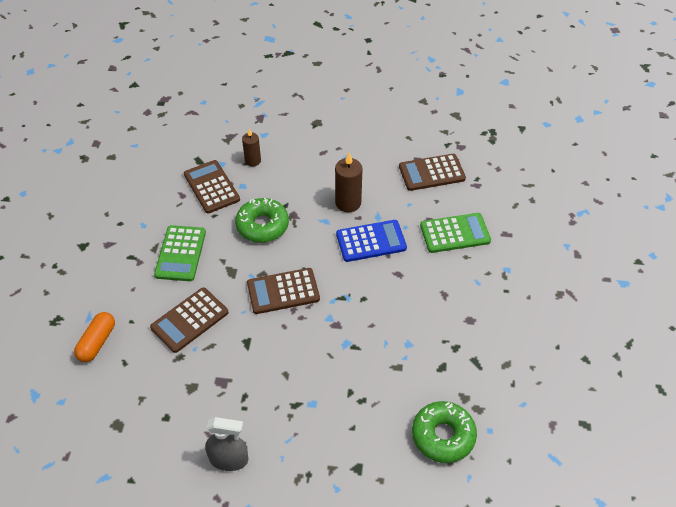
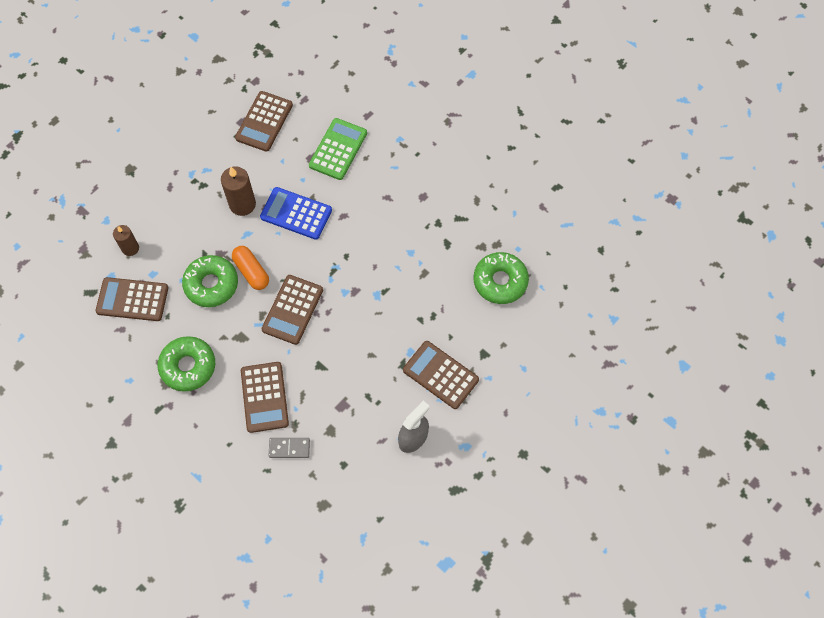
camera: 55 degrees left, 15 degrees up
(97, 342) = (230, 482): orange capsule -> orange capsule (251, 271)
(155, 366) = (289, 448): none -> grey domino
(180, 253) = (188, 366): green calculator -> green donut
(308, 443) = (440, 375): none -> brown calculator
(371, 241) = (296, 214): blue calculator -> blue calculator turned 90 degrees counterclockwise

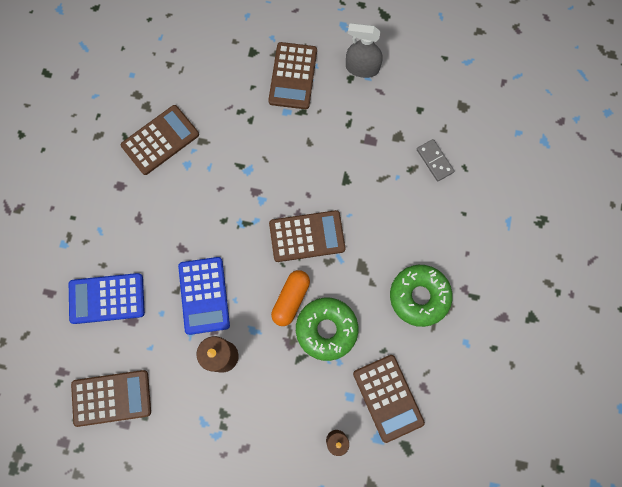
camera: 120 degrees left, 10 degrees up
(264, 397) = (404, 209): brown calculator -> brown calculator (160, 140)
(338, 149) = (107, 298): green calculator -> blue calculator
(500, 281) = (174, 73): green donut -> none

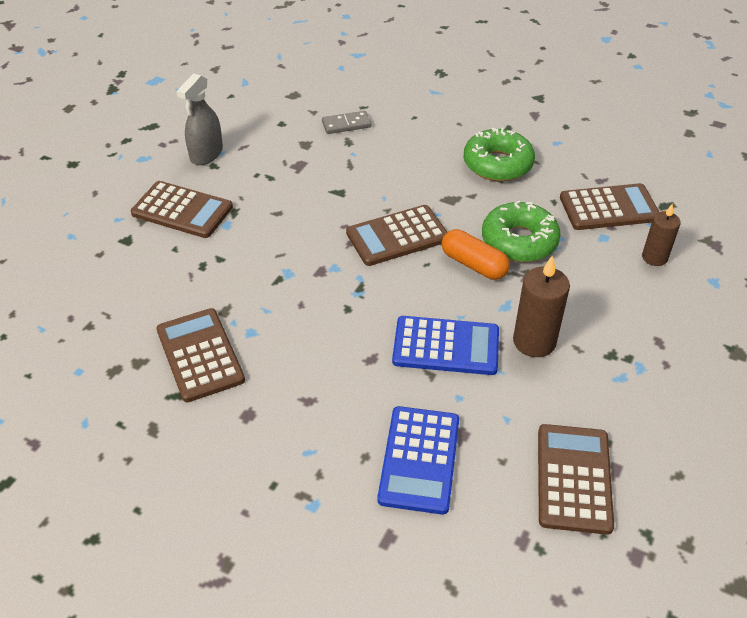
camera: 75 degrees left, 30 degrees down
(307, 236) = (397, 236): brown calculator -> brown calculator turned 120 degrees counterclockwise

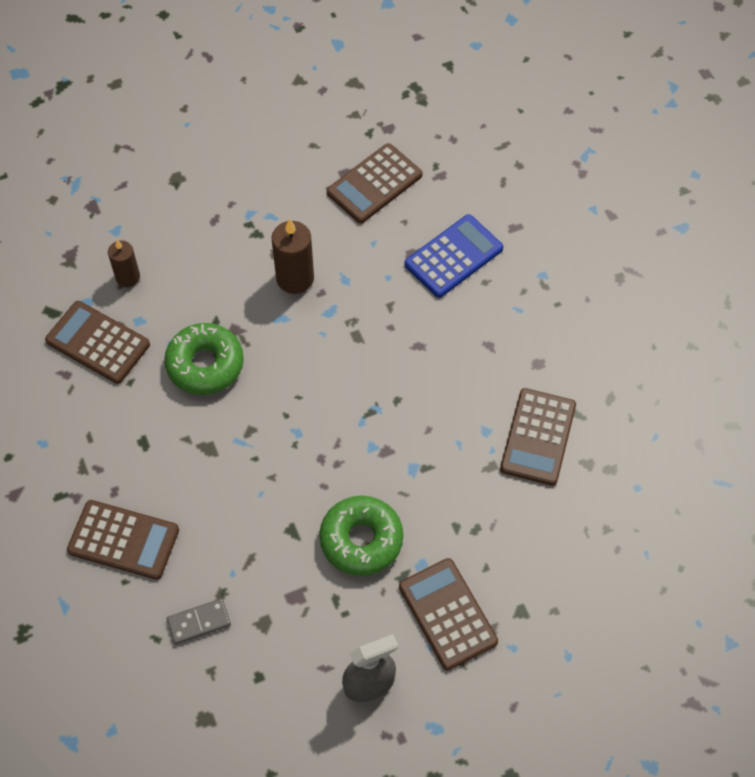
camera: 140 degrees left, 15 degrees up
(346, 124) = (199, 622): grey domino -> grey domino turned 45 degrees counterclockwise
(397, 236) = (292, 441): brown calculator -> brown calculator (123, 540)
(446, 346) = (358, 318): blue calculator -> none
(473, 264) = (264, 369): orange capsule -> none
(497, 164) = (123, 457): green donut -> green donut (361, 540)

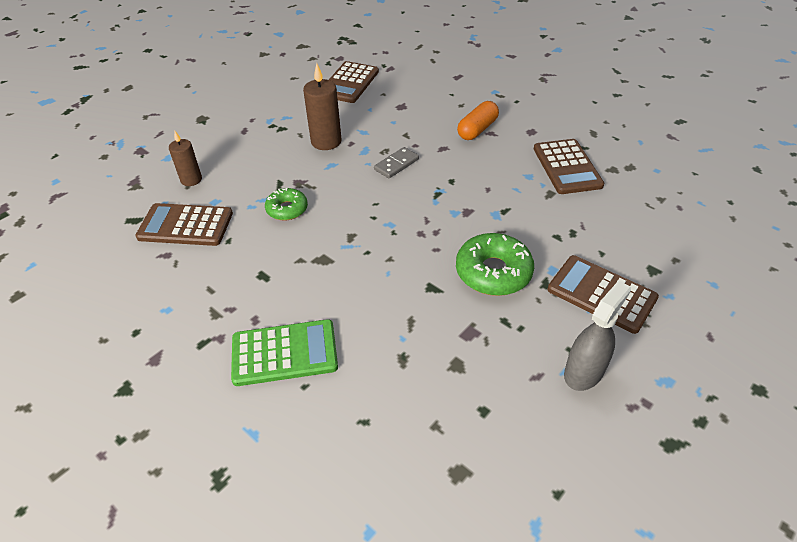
camera: 25 degrees left, 15 degrees down
(123, 540) = (284, 353): brown calculator -> green calculator
(199, 622) = (397, 389): grey domino -> grey domino (396, 164)
(205, 365) = (287, 209): green donut -> green donut, size x0.61
(453, 256) = (430, 100): blue calculator -> none
(477, 333) = (477, 129): none -> orange capsule

